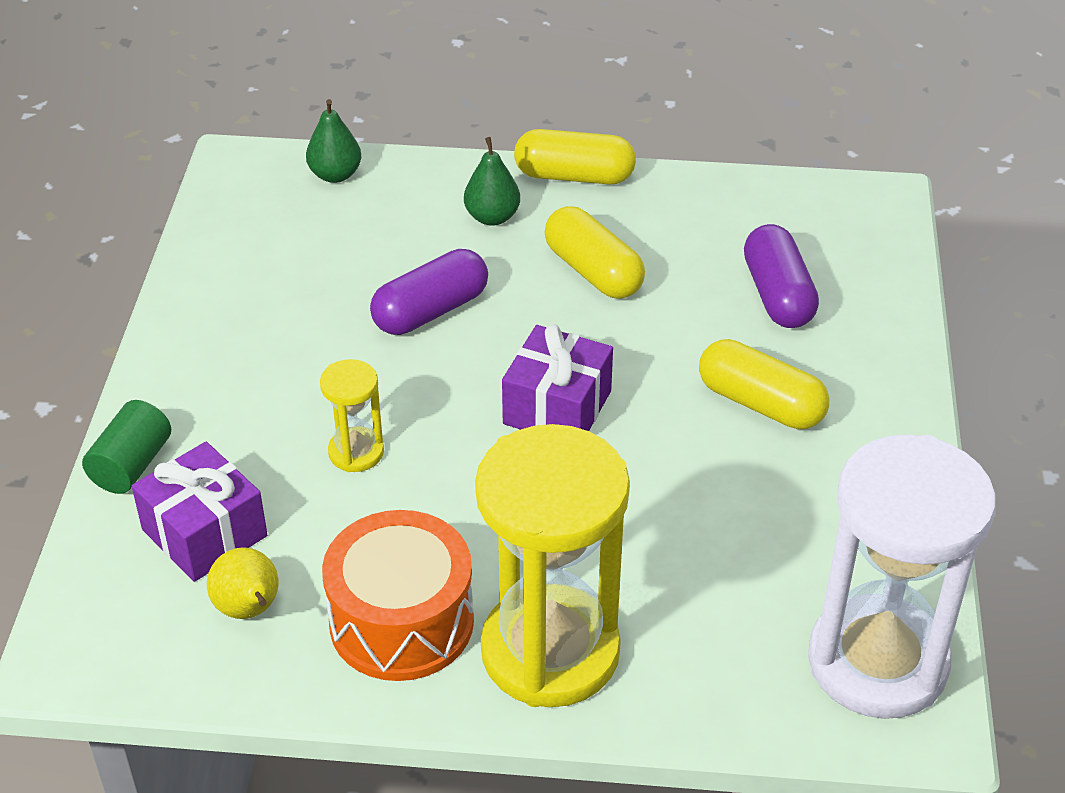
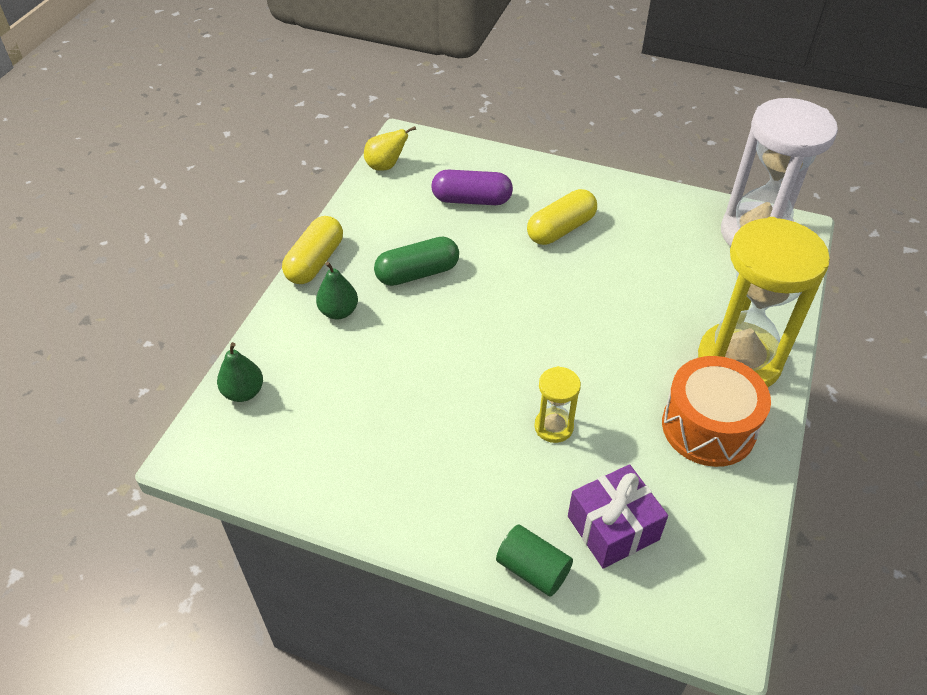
camera: 75 degrees left, 5 degrees up
(249, 610) = (689, 509): yellow pear -> yellow pear (386, 166)
(431, 311) = (425, 362): purple capsule -> none
(557, 407) = (539, 316): purple gift -> none
(593, 271) = (417, 273): yellow capsule -> green capsule

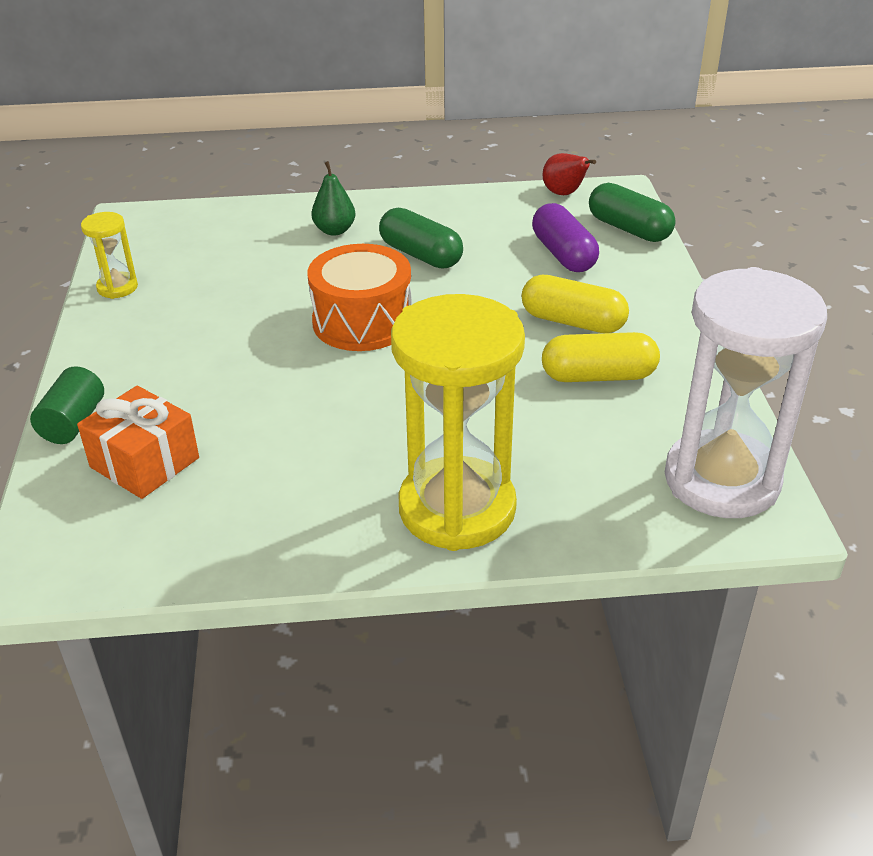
camera: 65 degrees right, 10 degrees down
(243, 392) = (207, 217): green pear -> none
(315, 262) = (390, 200): yellow capsule -> yellow capsule (598, 376)
(386, 166) = (564, 194): yellow pear -> red pear
(461, 156) = (629, 229): none -> green capsule
(553, 427) = (262, 391): yellow hourglass -> yellow hourglass (117, 287)
(613, 528) = (145, 462): purple gift -> orange gift
(708, 427) = (327, 504): orange drum -> orange drum (362, 322)

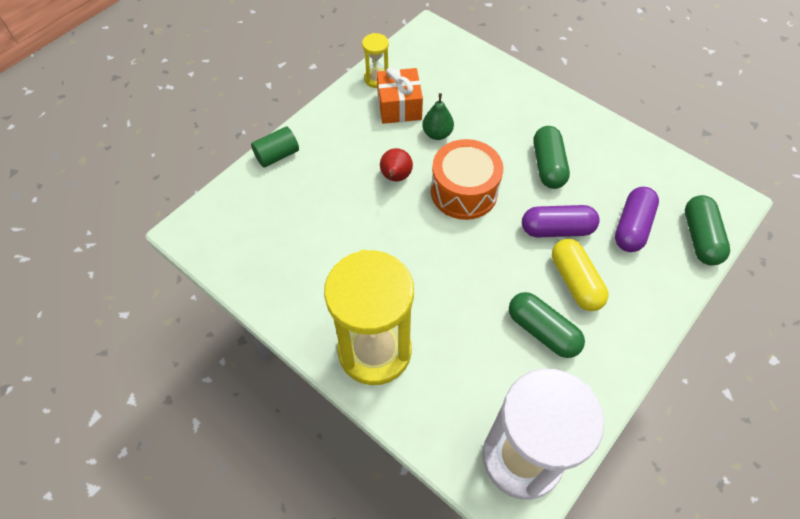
camera: 45 degrees right, 20 degrees up
(145, 462) = (280, 204): orange gift -> orange gift (399, 106)
(334, 230) = (522, 113): green pear -> green pear (437, 134)
(499, 295) = (556, 229): none -> purple capsule
(564, 194) = (693, 178): red pear -> red pear (395, 177)
(598, 376) = (542, 331): yellow capsule -> green capsule

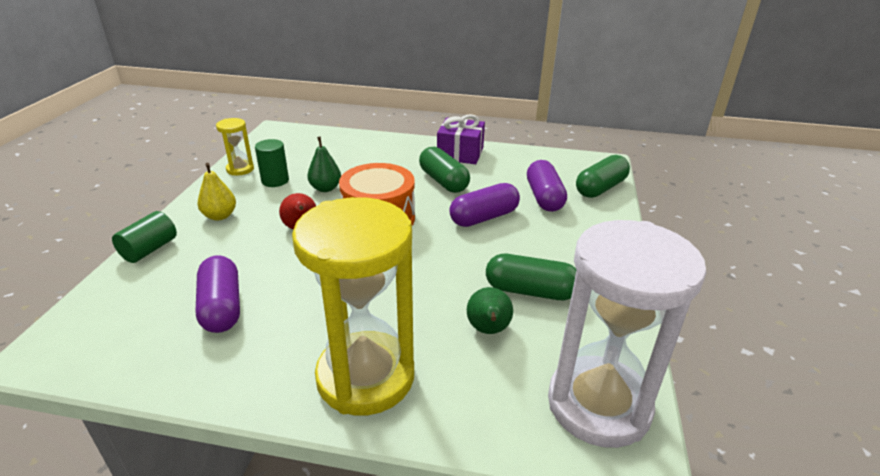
camera: 30 degrees left, 25 degrees down
(306, 239) = (222, 307): none -> purple capsule
(339, 136) = (220, 216): none -> yellow pear
(399, 106) = (275, 181): orange gift -> green cylinder
(484, 353) = (488, 330): none -> green pear
(575, 281) = (529, 246): yellow capsule -> none
(588, 131) = (460, 153): none -> purple gift
(700, 238) = (600, 188): green capsule -> green capsule turned 75 degrees clockwise

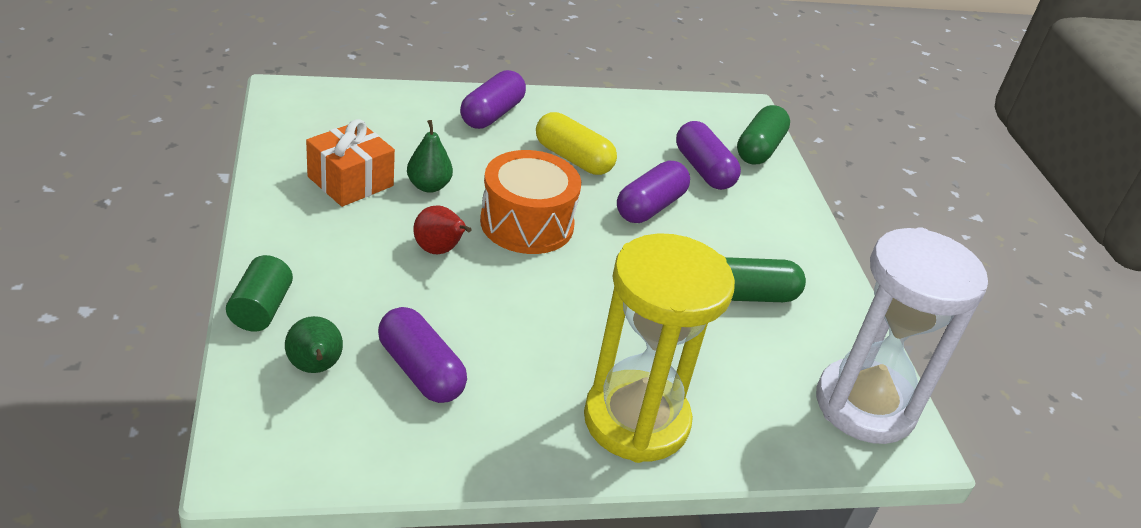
camera: 25 degrees left, 5 degrees up
(220, 216) = (316, 246): yellow pear -> none
(240, 169) = (285, 167): yellow hourglass -> none
(275, 181) = (350, 181): green cylinder -> orange gift
(402, 151) = (492, 114): none -> purple capsule
(443, 181) = (573, 158): green capsule -> yellow capsule
(460, 153) = (569, 111): purple gift -> none
(488, 330) = (728, 348): green pear -> green pear (315, 368)

